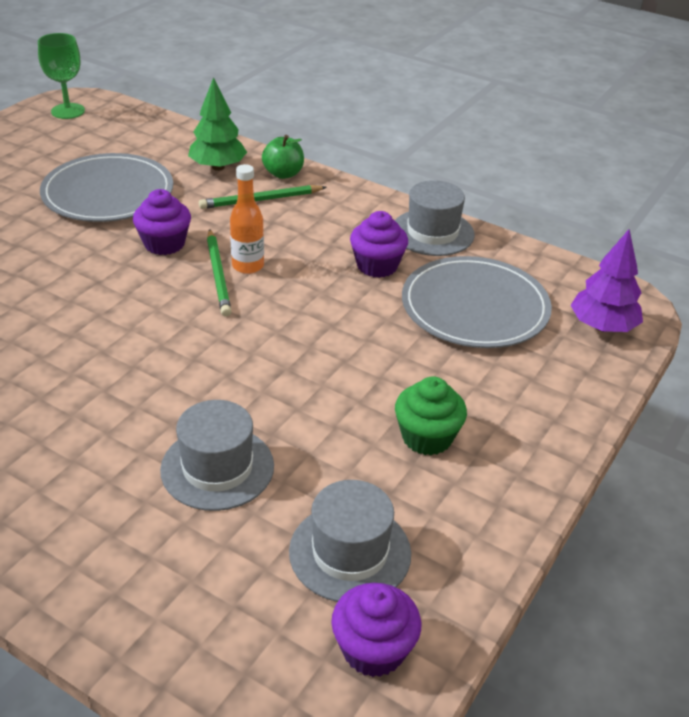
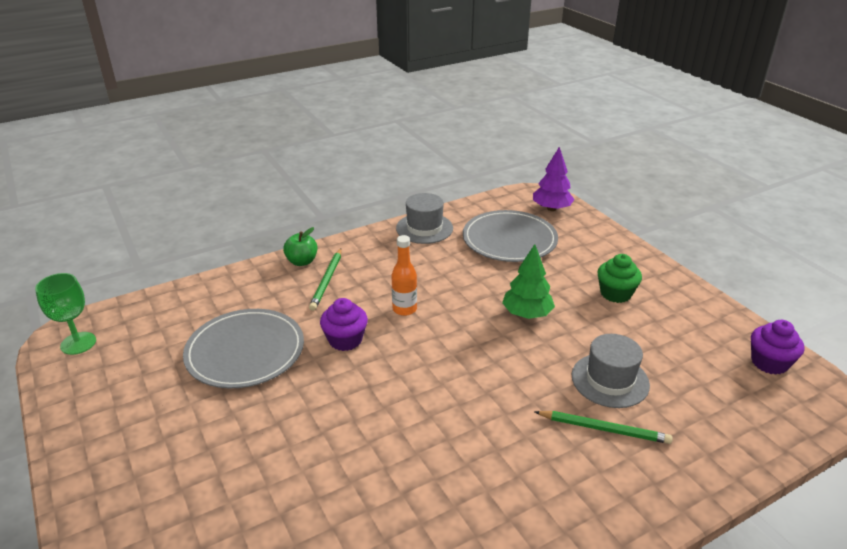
camera: 60 degrees left, 5 degrees down
(218, 167) = (263, 287): green tree -> green tree (527, 314)
(218, 275) = (405, 325): green pencil -> green pencil (604, 429)
(350, 552) = (698, 349): grey hat -> none
(377, 266) = (444, 259): purple cupcake -> none

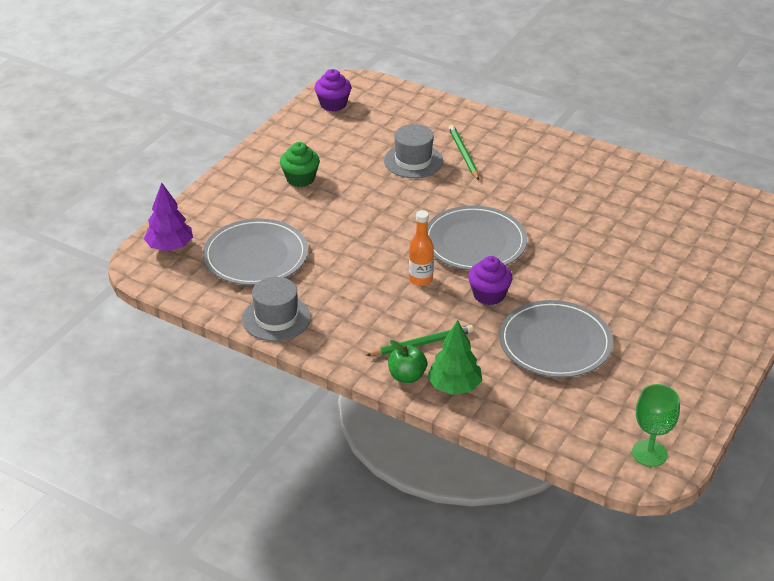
camera: 120 degrees left, 5 degrees up
(428, 364) = (475, 242): none -> grey plate
(527, 314) = (368, 214): green tree -> green tree (454, 386)

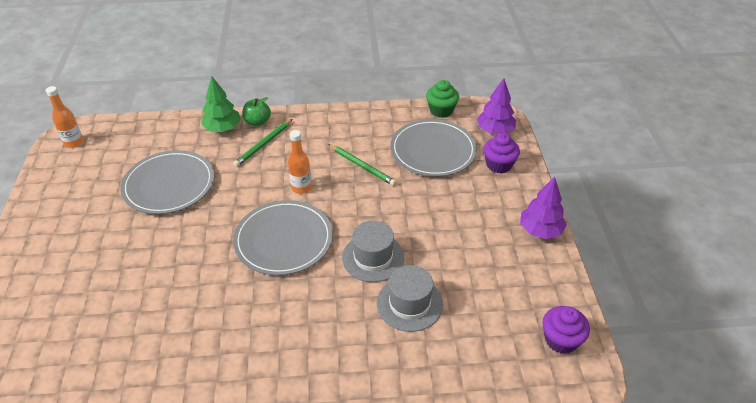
camera: 145 degrees right, 5 degrees up
(255, 159) = (540, 230): none -> purple tree
(276, 318) = (371, 119): grey hat -> grey hat (373, 257)
(300, 179) = (481, 230): green cupcake -> green cupcake (441, 110)
(463, 154) = (370, 341): green pencil -> green pencil (362, 166)
(489, 295) = (241, 199): purple cupcake -> purple cupcake (499, 165)
(649, 453) = (74, 143): green goblet -> orange bottle

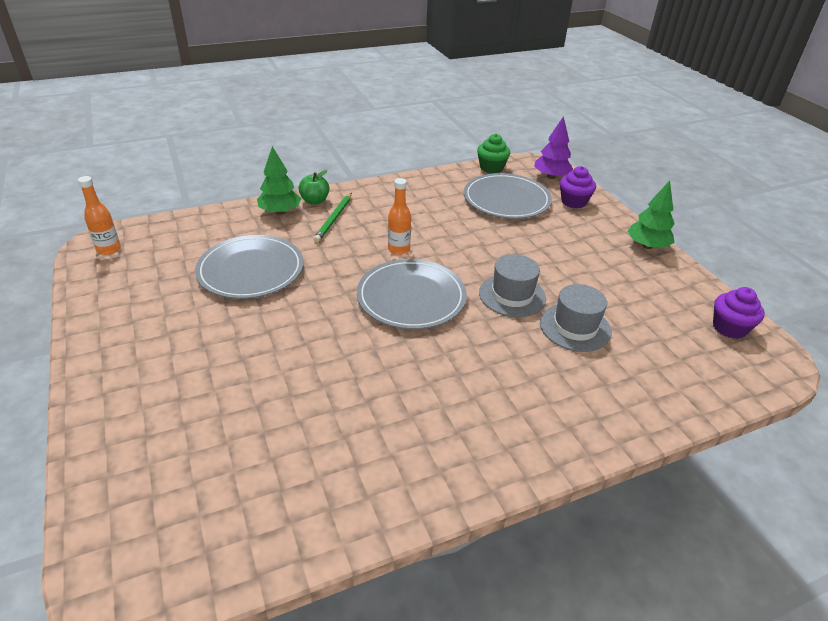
camera: 20 degrees left, 5 degrees down
(362, 166) = (448, 222): green pencil -> none
(540, 230) = (647, 246): purple tree -> green tree

